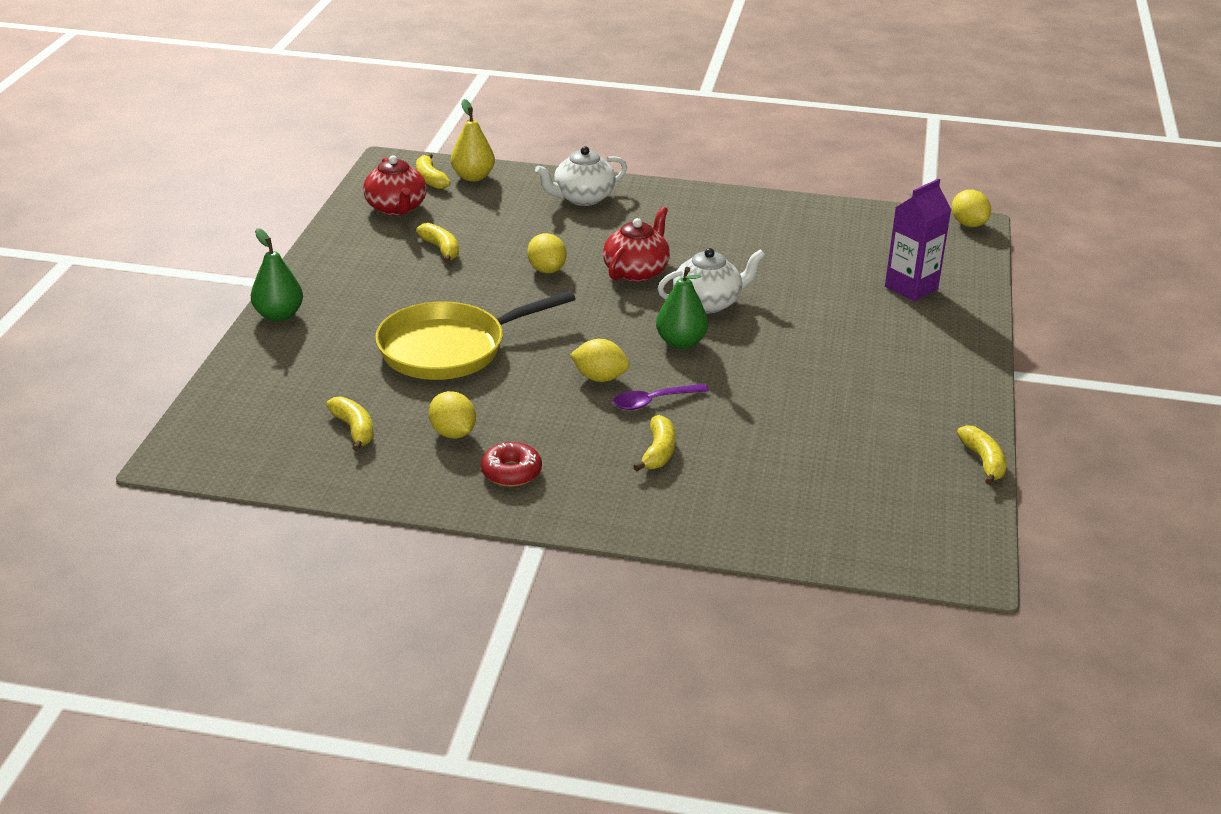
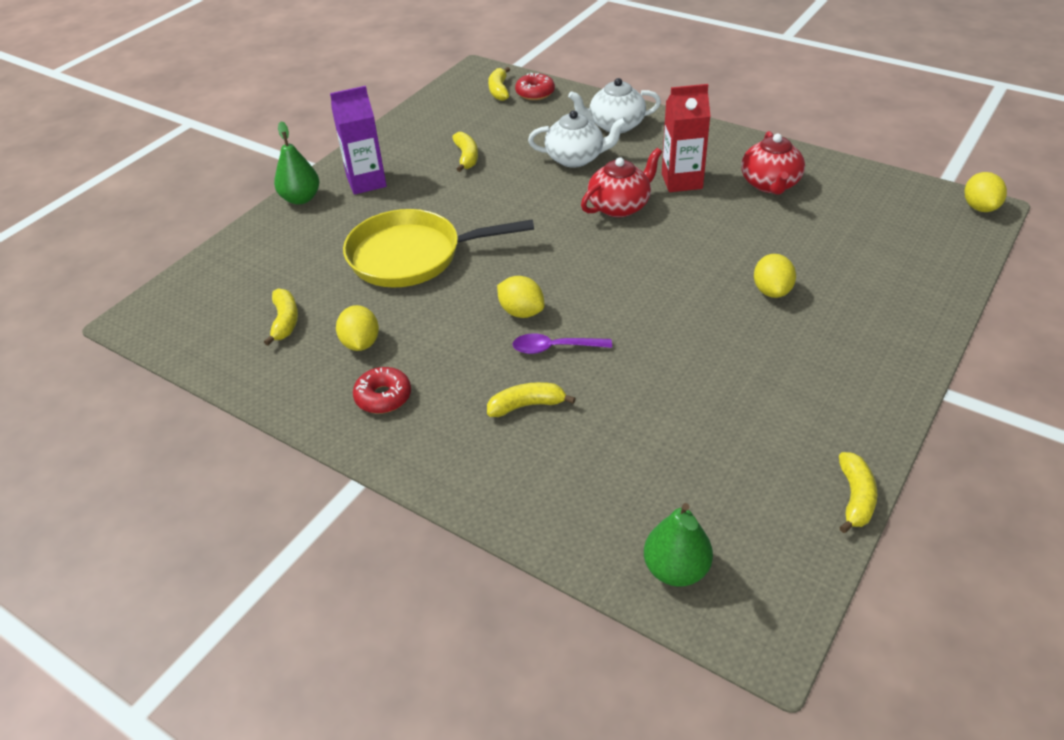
camera: 25 degrees right, 10 degrees up
(396, 208) = (455, 113): red teapot -> red teapot (770, 184)
(473, 177) = (535, 93): yellow pear -> red donut
(546, 270) = (542, 191): yellow lemon -> yellow lemon (772, 291)
(658, 452) = (526, 405): yellow banana -> yellow banana turned 135 degrees counterclockwise
(681, 342) = (617, 288): green pear -> green pear (676, 569)
(684, 240) = (681, 181): none -> red carton
(708, 303) = (667, 250): white teapot -> white teapot (576, 158)
(911, 288) = (881, 269): purple carton -> purple carton (366, 182)

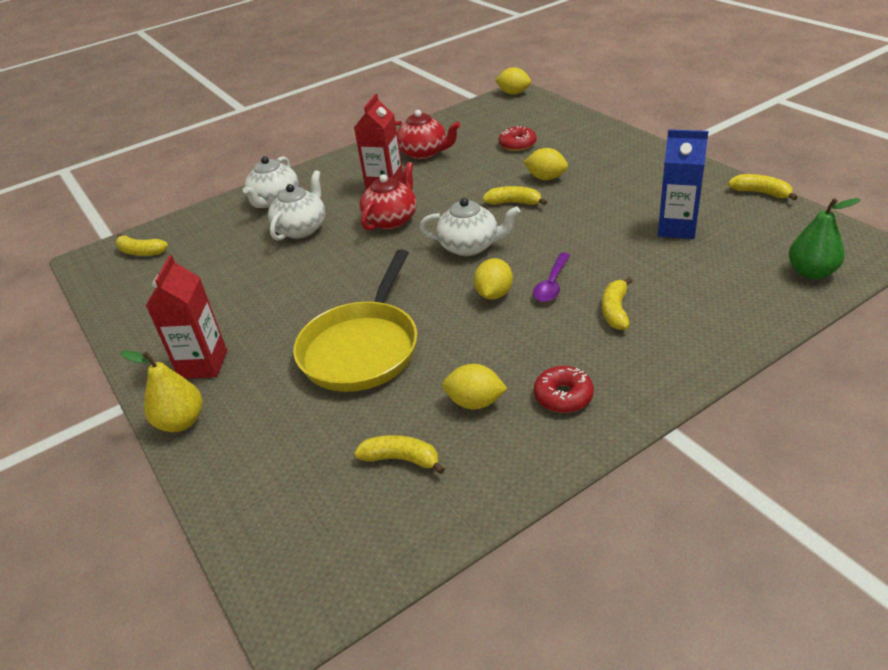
camera: 65 degrees left, 5 degrees down
(301, 198) = (181, 422): green pear -> yellow pear
(366, 182) = (203, 364): purple carton -> red carton
(466, 157) = (232, 289): yellow banana -> yellow banana (514, 203)
(521, 312) = (494, 294): yellow lemon -> yellow lemon turned 45 degrees counterclockwise
(535, 93) = (172, 232): red donut -> red donut (517, 144)
(597, 272) = (470, 246): none -> white teapot
(620, 206) = (391, 220): red teapot -> red teapot turned 45 degrees clockwise
(716, 426) = (677, 228): none -> blue carton

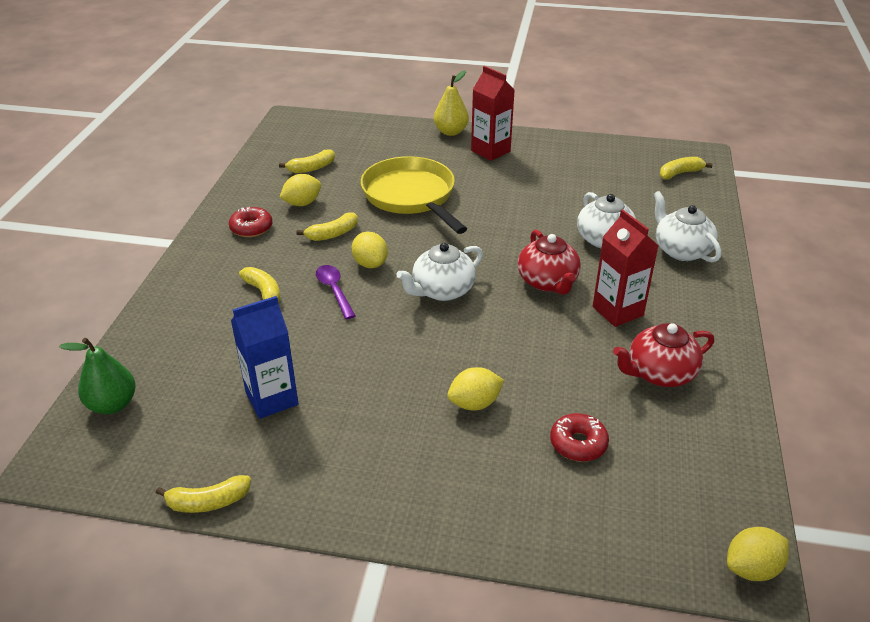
camera: 130 degrees right, 0 degrees up
(514, 203) = (465, 353): yellow banana -> yellow banana (332, 234)

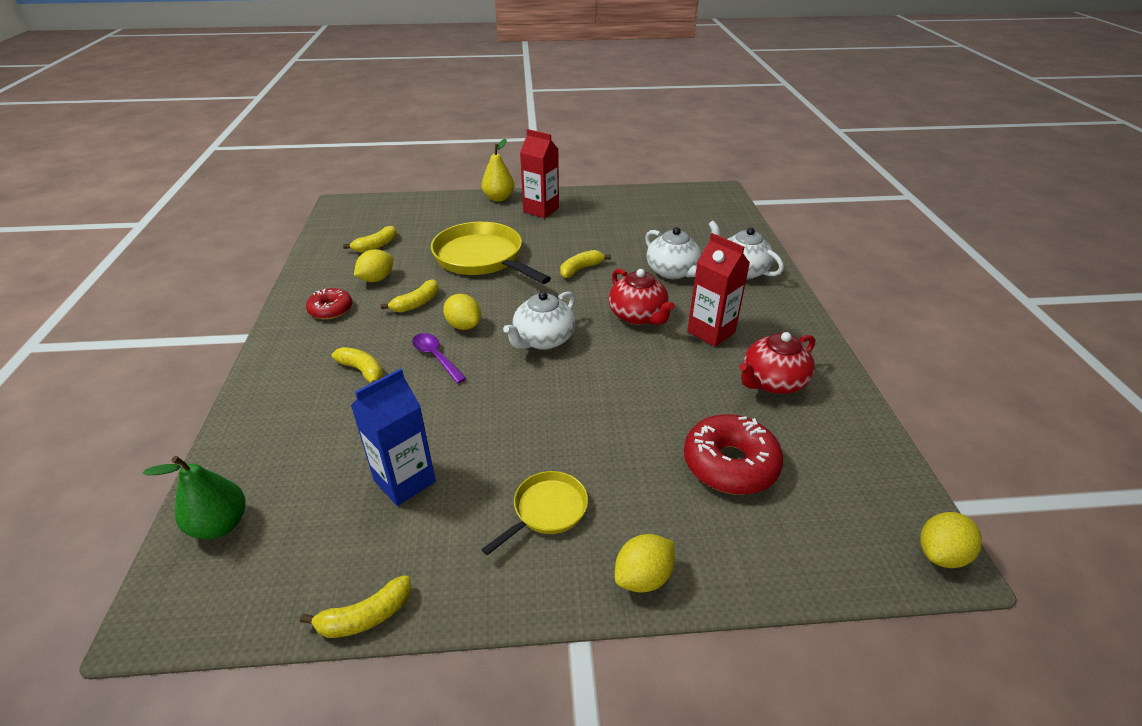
camera: 15 degrees left, 0 degrees up
(387, 449) = (546, 510): none -> yellow pan
(474, 403) = (616, 444): yellow lemon -> yellow lemon (643, 577)
(578, 443) = (730, 464): red donut -> red donut, size x1.65
(680, 173) = (710, 208): yellow banana -> yellow banana (580, 269)

